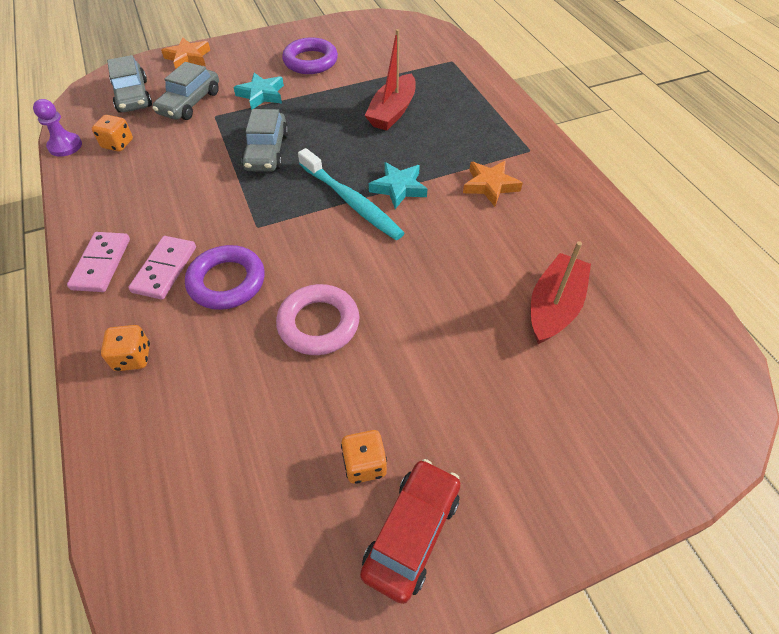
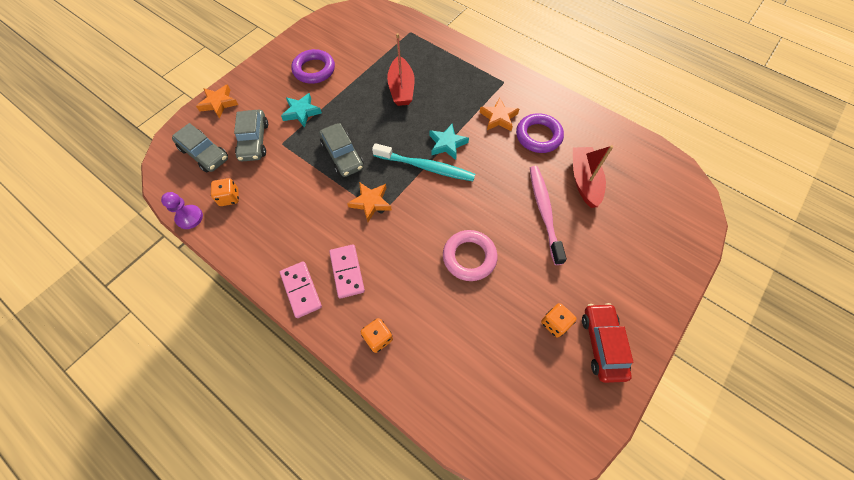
camera: 30 degrees left, 10 degrees up
(227, 281) = (393, 259): purple ring -> purple ring (538, 136)
(255, 211) = (371, 202): none -> orange star
(464, 318) = (544, 212): none -> pink toothbrush

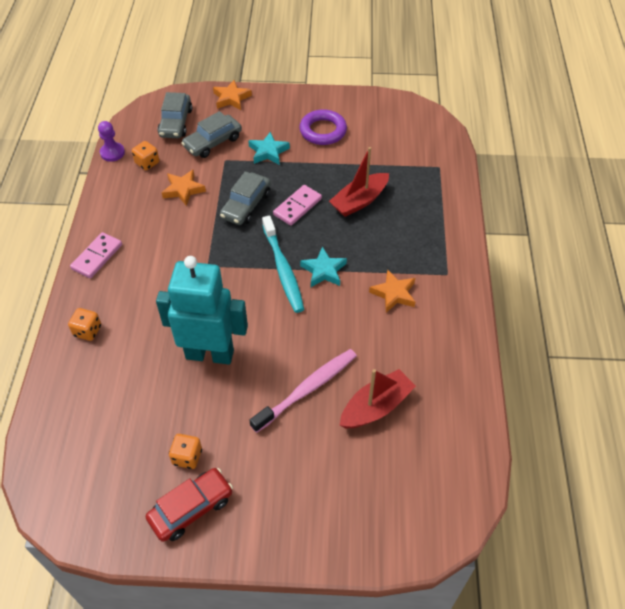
camera: 55 degrees right, 10 degrees down
(347, 272) = (133, 276): pink domino -> pink domino (297, 207)
(371, 202) = (213, 252): orange star -> orange star (183, 190)
(469, 257) = (210, 354): pink ring -> turquoise robot
(538, 136) = (400, 339): purple ring -> none

